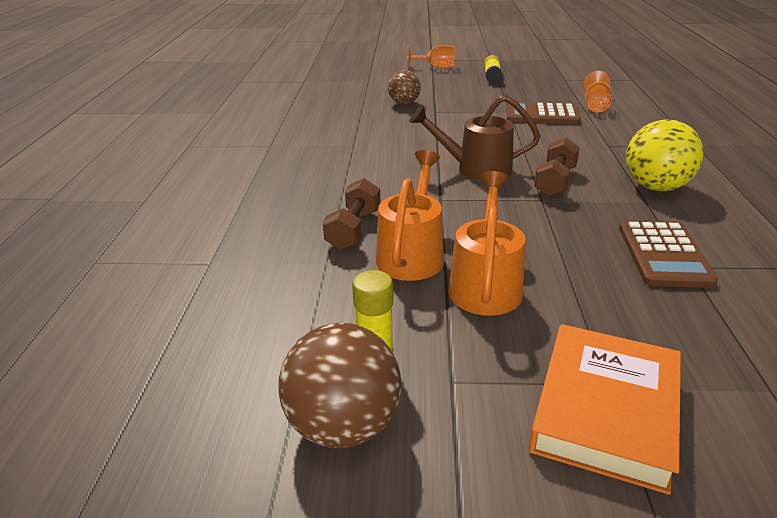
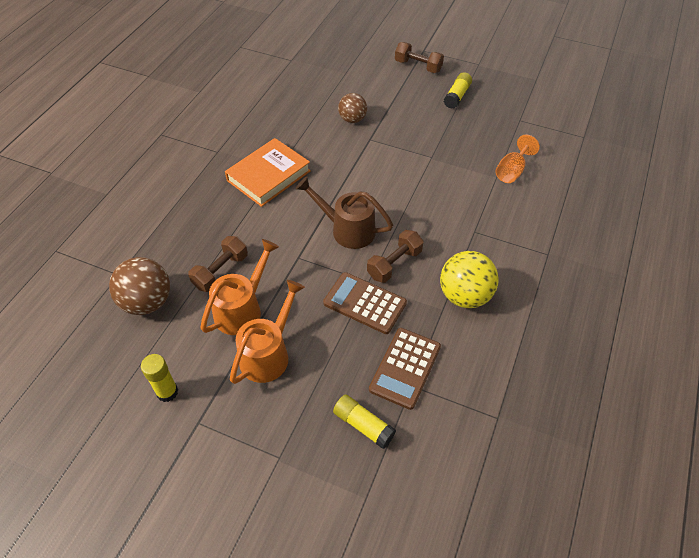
camera: 20 degrees right, 20 degrees up
(344, 425) = (126, 430): brown ball -> brown ball (147, 302)
(436, 67) = (418, 66): orange goblet -> brown dumbbell
(542, 115) = (454, 171): brown calculator -> brown calculator (364, 303)
(605, 410) = (263, 474): orange book -> orange book (268, 176)
(678, 317) = (363, 425): none -> yellow glue stick

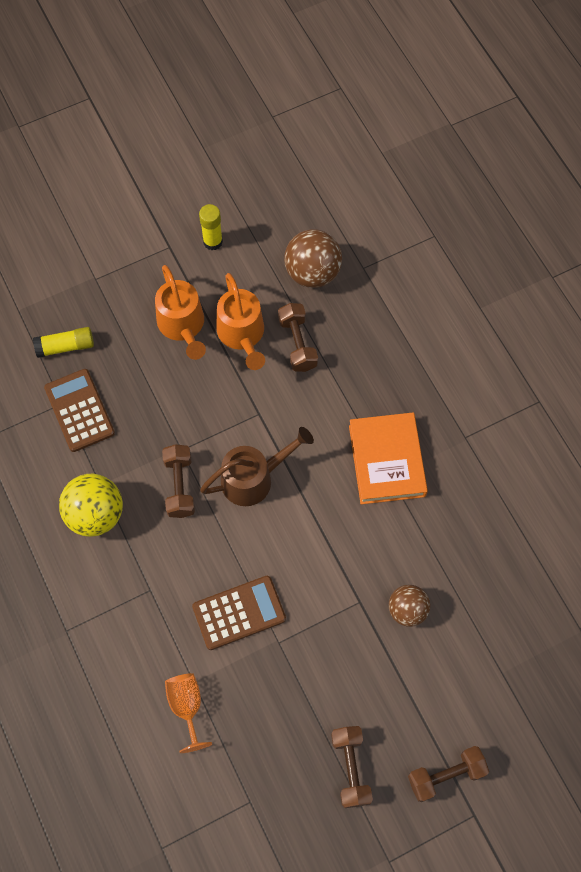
camera: 130 degrees right, 15 degrees up
(364, 303) = (163, 429): brown calculator -> brown calculator (239, 613)
(457, 96) = (350, 768): yellow glue stick -> brown dumbbell

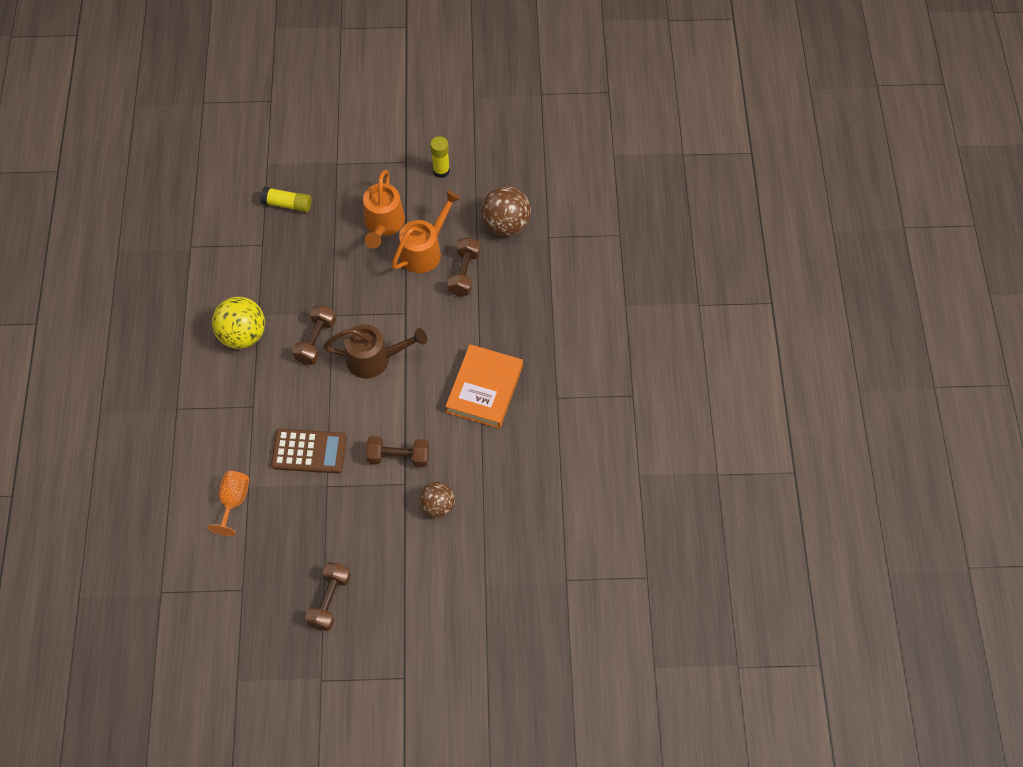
camera: 25 degrees right, 5 degrees down
(79, 410) = (272, 255): brown calculator -> none
(242, 335) = (425, 250): orange watering can -> orange watering can turned 150 degrees counterclockwise
(446, 775) = (399, 639): brown dumbbell -> brown dumbbell (398, 457)

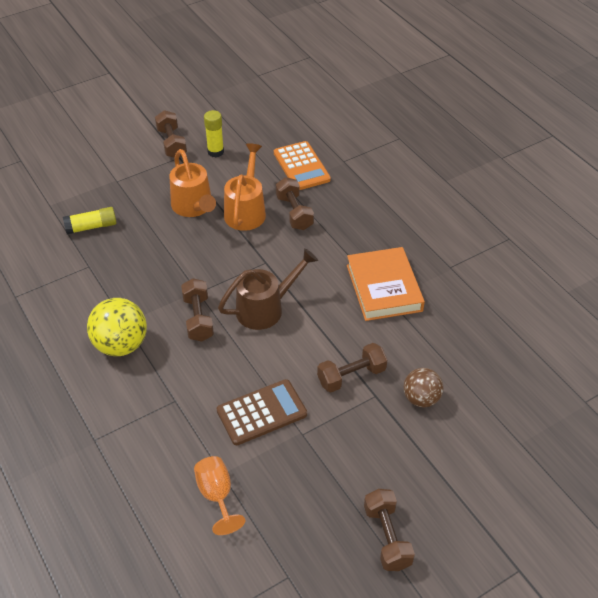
camera: 30 degrees left, 15 degrees down
(409, 142) = (171, 143): none -> brown dumbbell
(506, 225) = (301, 166): brown ball -> orange calculator

